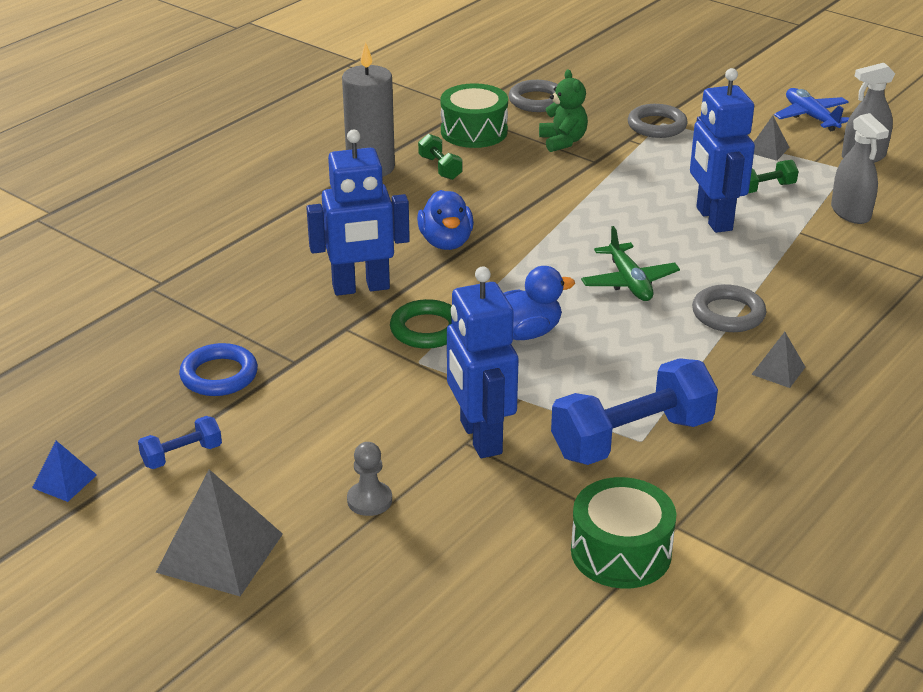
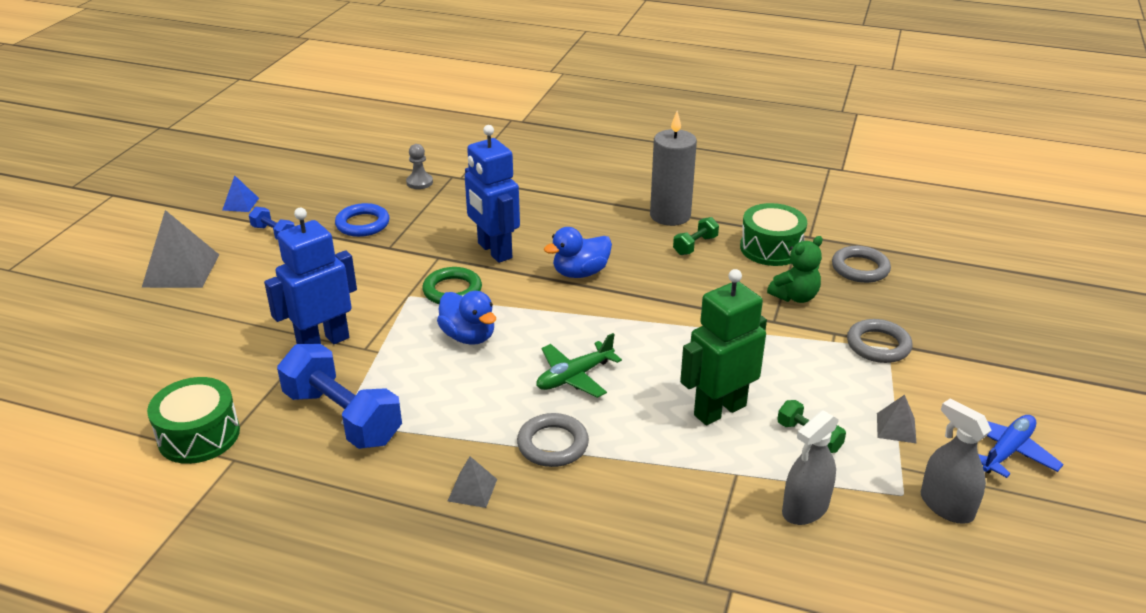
camera: 70 degrees right, 0 degrees up
(369, 500) = (241, 312): grey pawn -> grey pawn (419, 182)
(713, 219) = (719, 410): blue robot -> green robot

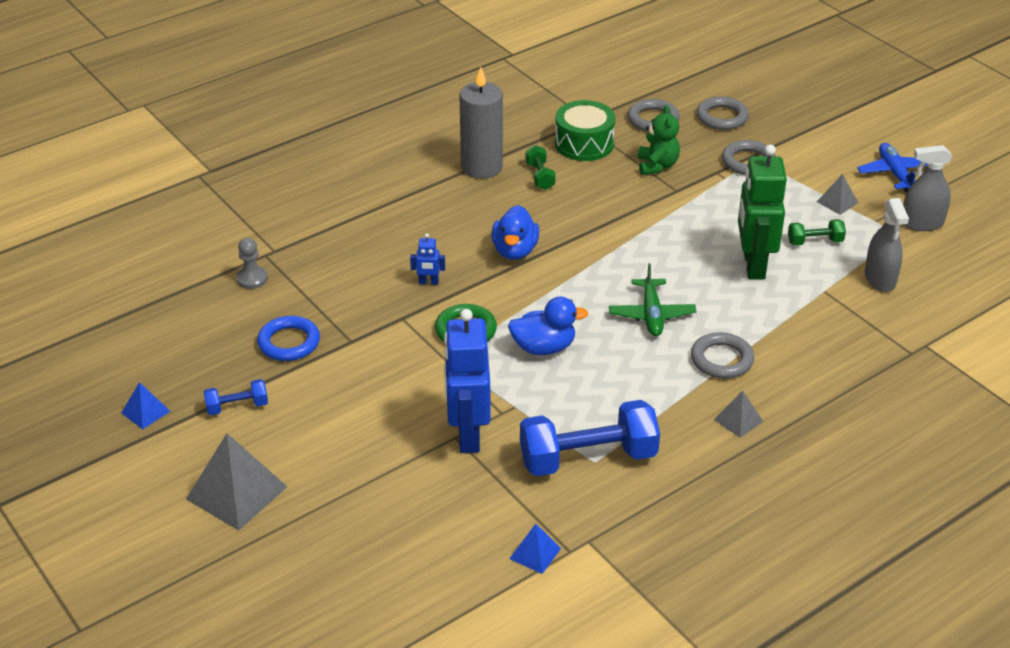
camera: 55 degrees left, 5 degrees up
(199, 435) = (535, 553): green drum -> blue pyramid
(494, 251) = (428, 282): blue robot -> blue robot, size x0.42
(924, 303) = (722, 117): none -> grey ring

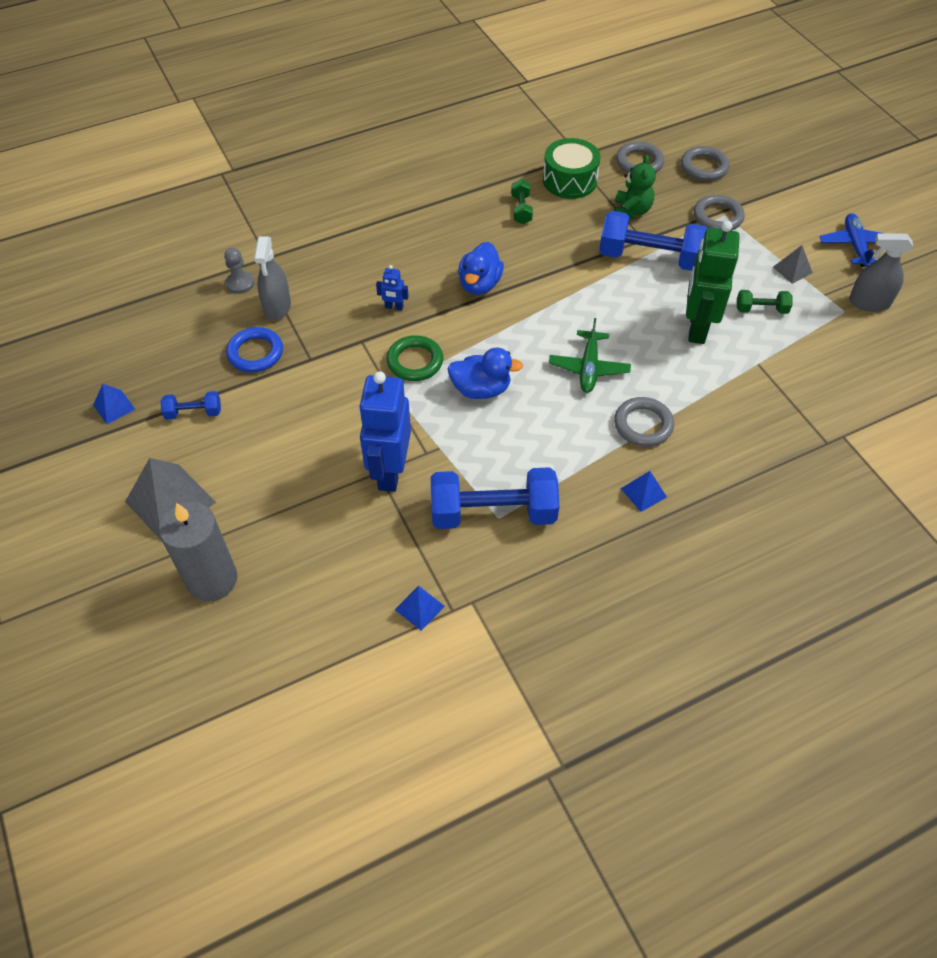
camera: 10 degrees right, 15 degrees up
(481, 167) = (471, 194): grey candle -> grey candle (212, 579)
(688, 207) = (650, 258): none -> blue dumbbell
(738, 420) = (643, 492): grey pyramid -> blue pyramid
(880, 279) = (814, 358): grey spray bottle -> grey spray bottle (277, 307)

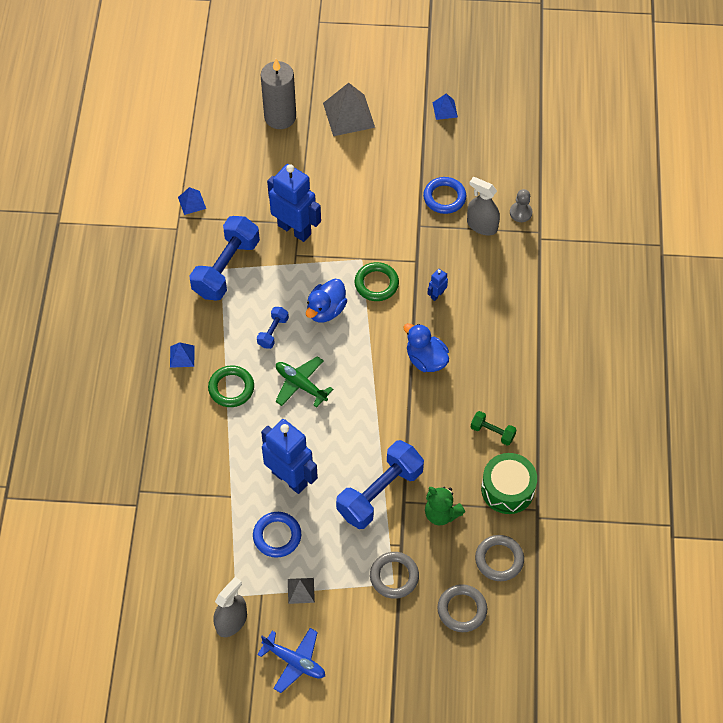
camera: 120 degrees right, 5 degrees up
(194, 413) = (412, 147): blue dumbbell -> blue dumbbell (273, 332)
(643, 425) = (231, 388): grey ring -> green ring
(696, 327) = (290, 478): green robot -> blue robot
(761, 309) = (277, 536): green dumbbell -> blue ring

